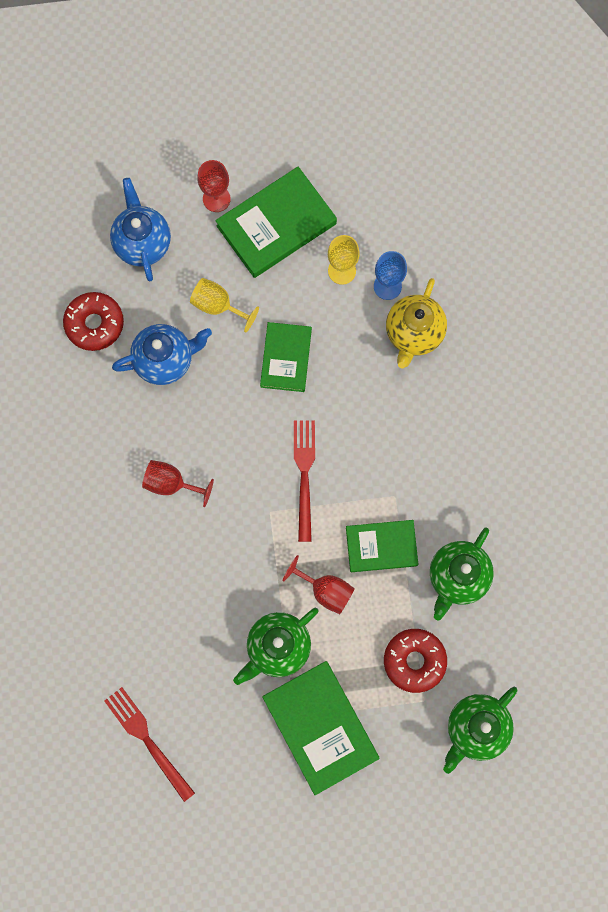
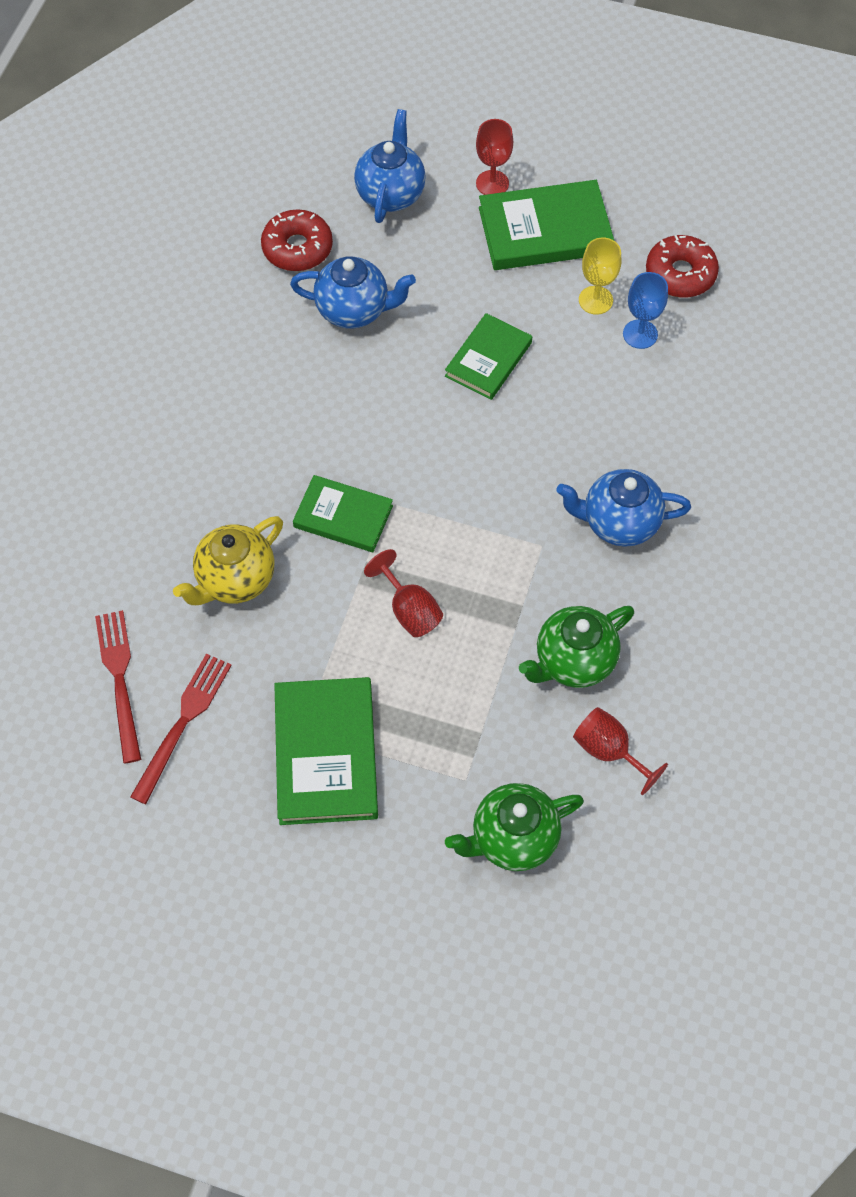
camera: 25 degrees right, 15 degrees down
(171, 483) = (294, 430): red goblet -> red goblet (609, 751)
(218, 306) = (440, 282): yellow goblet -> none
(277, 647) = (322, 646): green teapot -> none
(304, 474) = (448, 481): red fork -> red fork (184, 721)
(381, 546) = (499, 591): green book -> green book (343, 516)
(413, 334) = (647, 391): yellow teapot -> yellow teapot (235, 580)
(414, 661) = (475, 730): red donut -> red donut (680, 274)
(441, 452) = (619, 523): none -> blue teapot

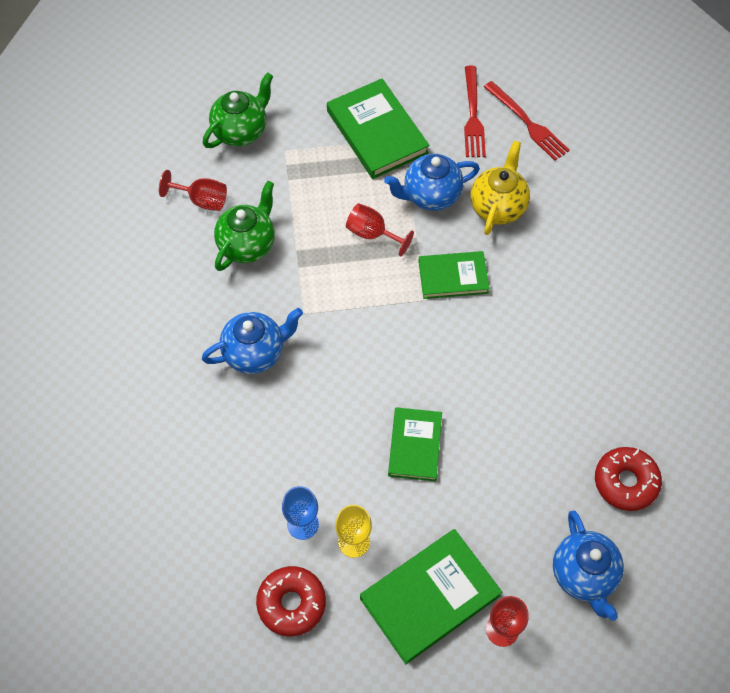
camera: 155 degrees right, 0 degrees up
(354, 310) = (544, 443): blue teapot -> blue teapot (430, 195)

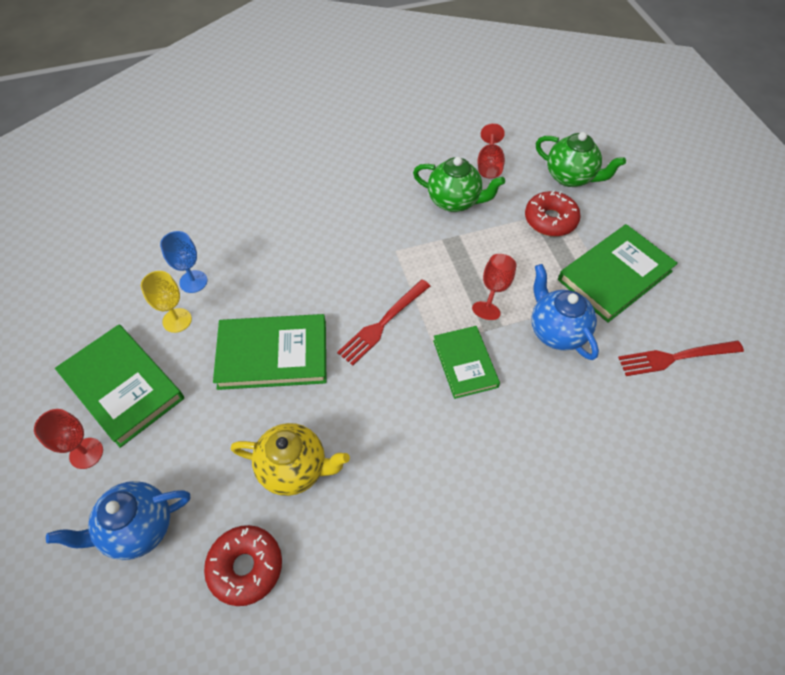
camera: 80 degrees right, 5 degrees down
(255, 353) = (350, 224): blue teapot -> none
(291, 603) = (123, 285): red donut -> red donut (550, 220)
(415, 445) = (273, 354): green book -> green book, size x1.56
(498, 207) = (565, 396): yellow teapot -> yellow teapot (294, 468)
(528, 124) = (691, 415): red fork -> red fork (382, 324)

